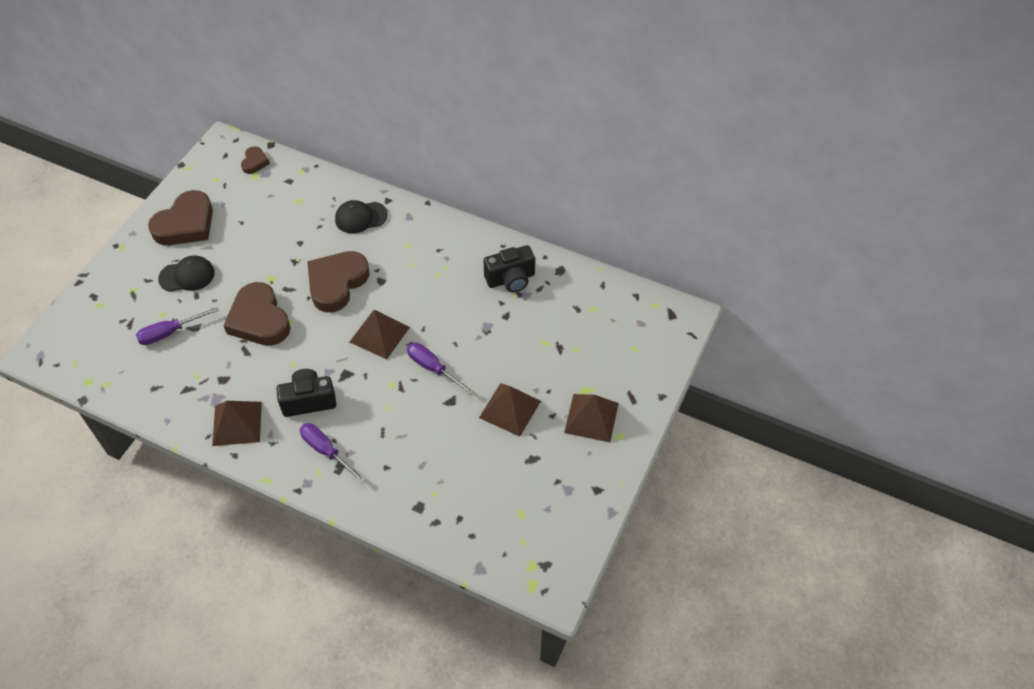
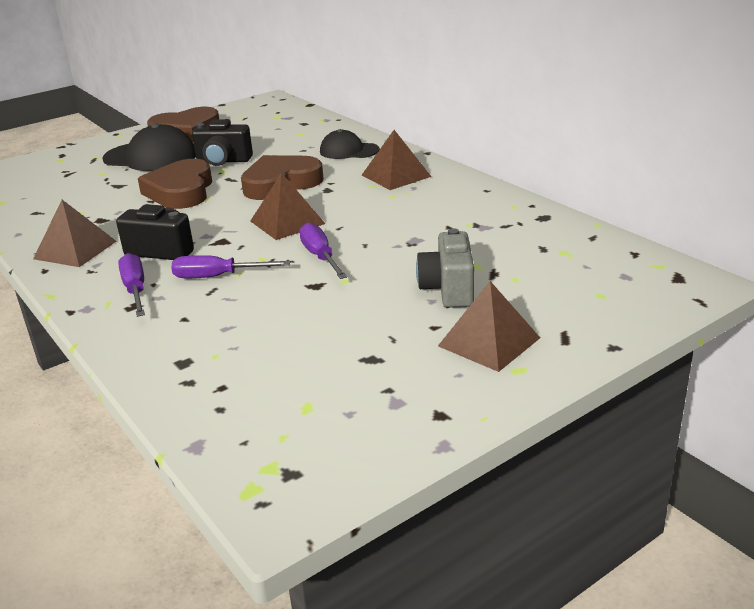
camera: 30 degrees right, 25 degrees down
(170, 332) = (93, 184): purple screwdriver -> purple screwdriver (218, 277)
(187, 276) = (151, 157): black cap -> black cap, size x1.61
(255, 162) = (285, 111): brown heart -> none
(510, 409) = (382, 308): brown pyramid -> brown pyramid (396, 175)
(511, 279) = (475, 213): black camera -> black camera (223, 161)
(540, 375) = (448, 289): none -> grey camera

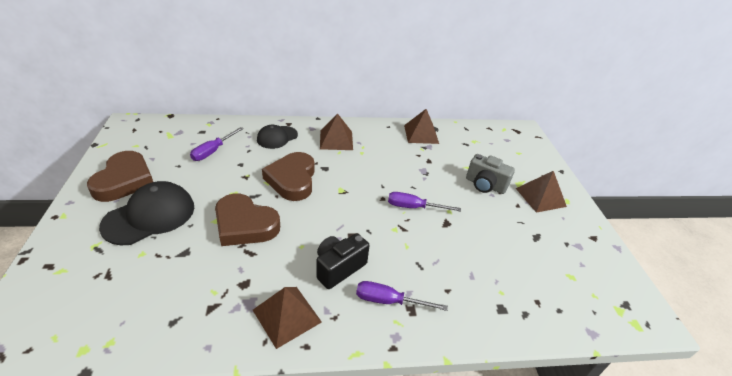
camera: 65 degrees left, 10 degrees up
(218, 277) = (403, 256): purple screwdriver -> purple screwdriver (213, 151)
(223, 161) = (217, 186): black camera -> none
(287, 222) = (354, 200): brown pyramid -> brown pyramid (421, 134)

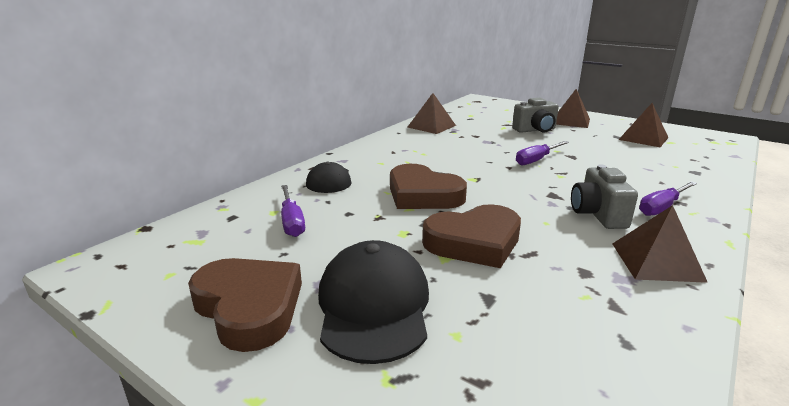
camera: 45 degrees left, 15 degrees down
(336, 140) = (384, 157): brown pyramid -> brown pyramid (643, 138)
(339, 268) = (597, 214): black camera -> grey camera

